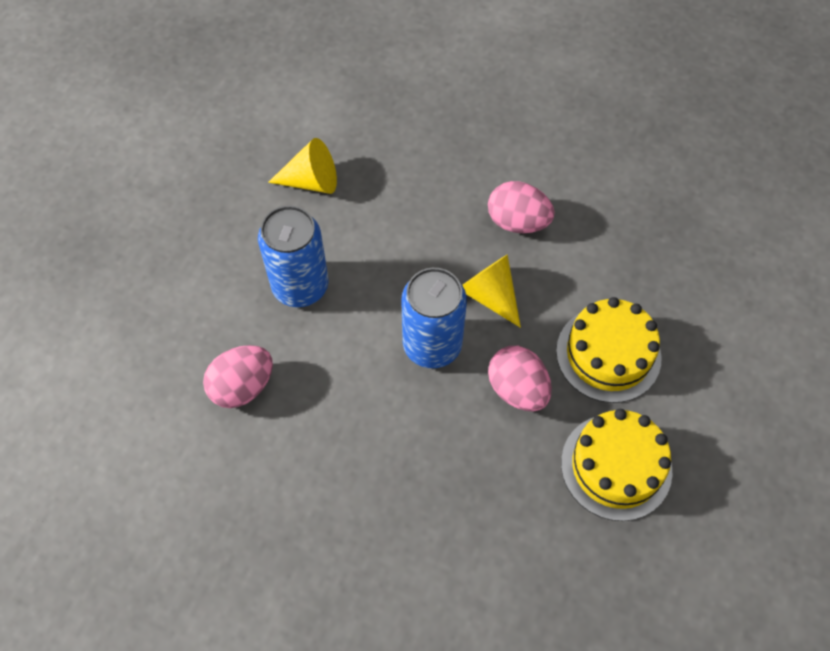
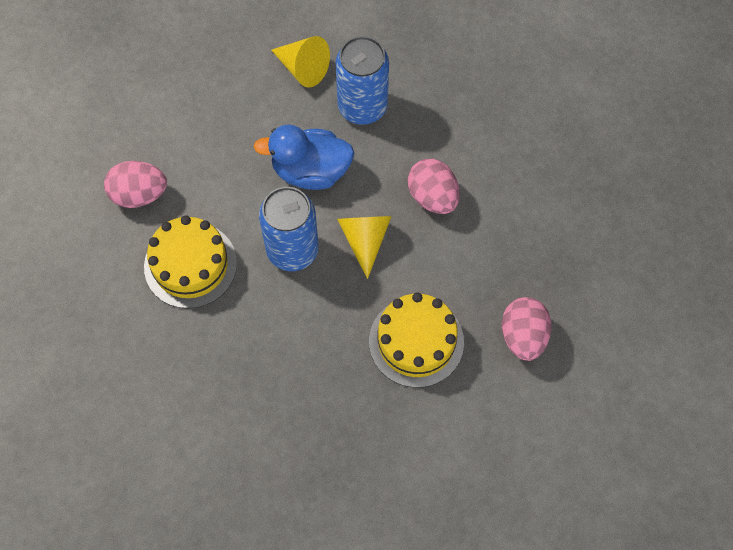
camera: 35 degrees right, 5 degrees up
(300, 286) = (233, 145): blue can -> blue can (362, 106)
(391, 265) = (310, 171): none -> blue duck
(517, 389) = (327, 322): pink egg -> pink egg (523, 336)
(616, 466) = (352, 425): yellow cake -> yellow cake (190, 265)

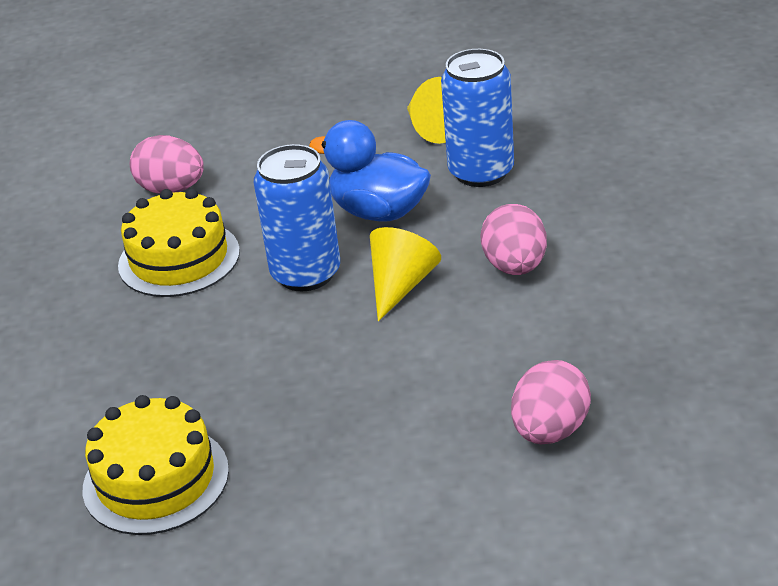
camera: 30 degrees right, 30 degrees down
(416, 341) = (398, 397): yellow cake -> yellow cake (156, 479)

